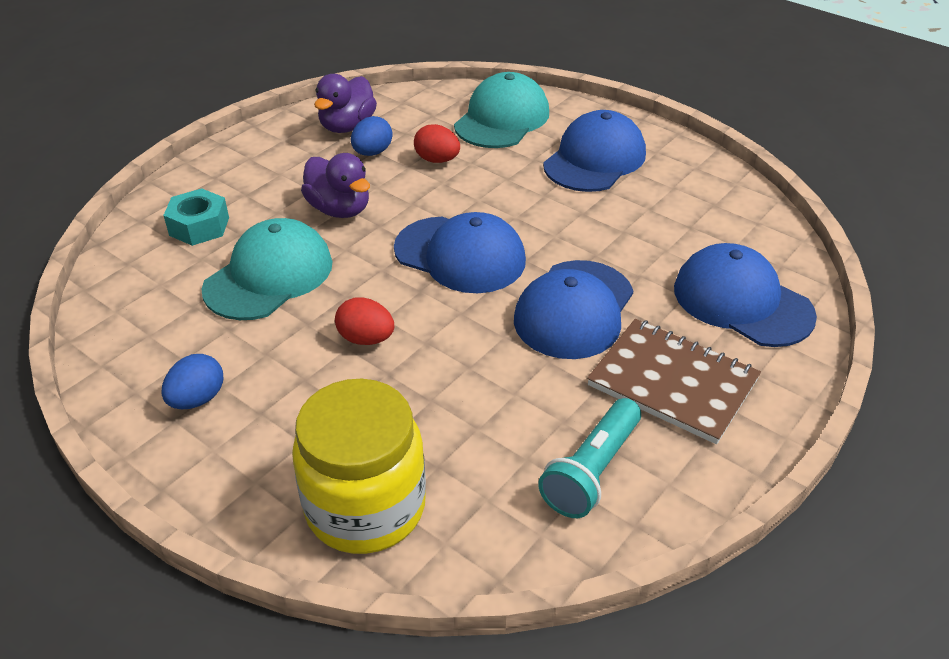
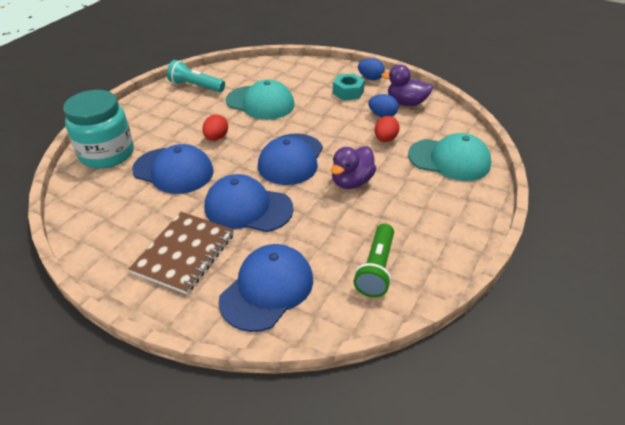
camera: 80 degrees right, 0 degrees up
(197, 399) = (175, 101): blue egg -> blue egg (370, 78)
(199, 226) = (295, 77): turquoise nut -> turquoise nut (348, 92)
(339, 209) = (322, 113): purple duck -> purple duck (351, 182)
(365, 507) = (107, 154): yellow jar -> turquoise jar
(591, 471) = (118, 222): turquoise flashlight -> turquoise flashlight (196, 86)
(595, 159) = (418, 207): blue cap -> blue cap (173, 171)
(704, 209) = (376, 268): none -> green flashlight

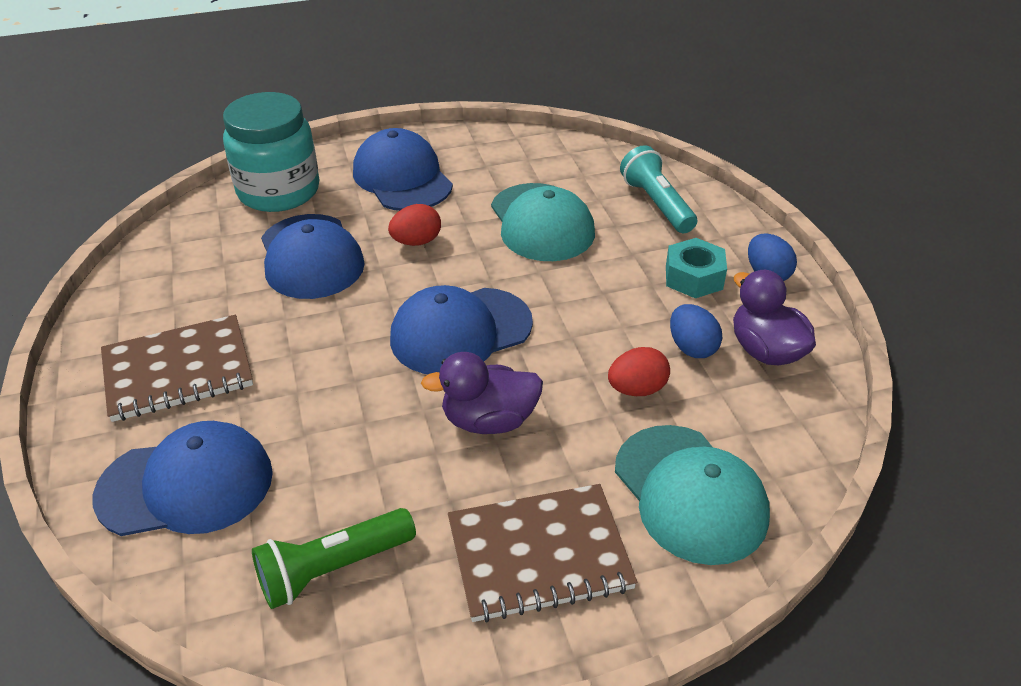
camera: 45 degrees right, 0 degrees up
(196, 86) = (495, 153): turquoise flashlight -> turquoise flashlight (657, 204)
(248, 208) = (316, 363): blue cap -> blue cap (402, 178)
(435, 210) = (539, 555): none -> brown notebook

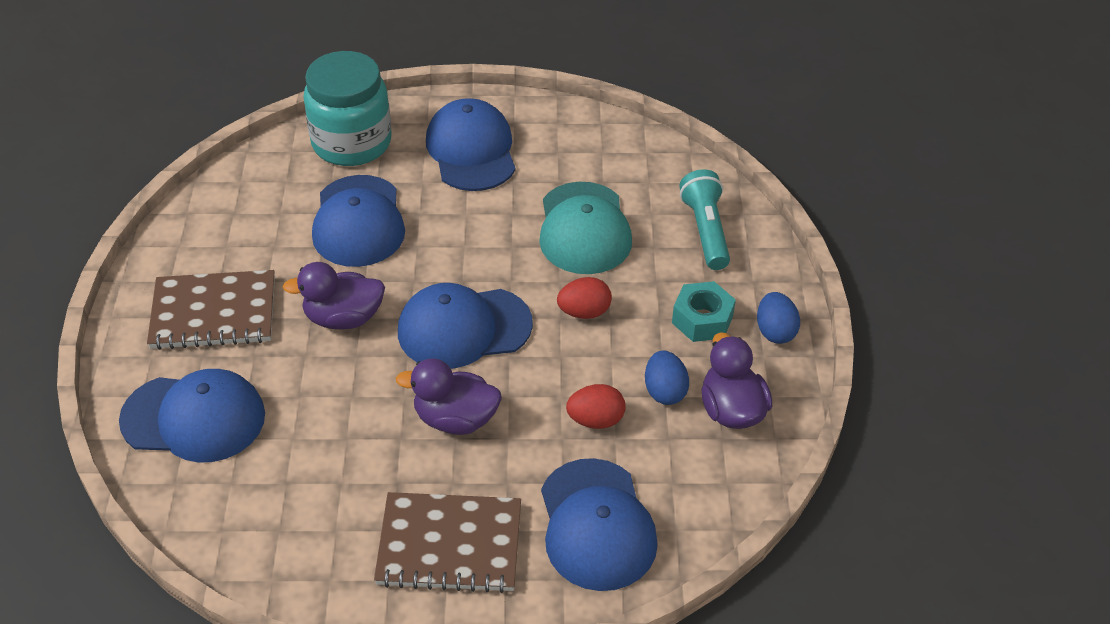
camera: 15 degrees right, 5 degrees up
(327, 347) = (343, 318): none -> purple duck
(333, 568) = (285, 515): green flashlight -> none
(416, 242) = (459, 225): red egg -> red egg (584, 312)
(690, 493) = (596, 525): turquoise cap -> blue cap

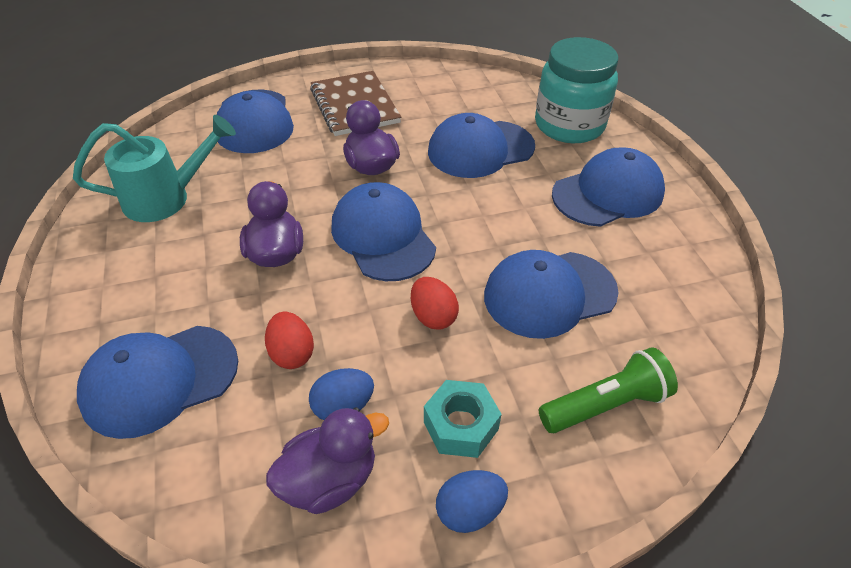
camera: 75 degrees right, 0 degrees up
(315, 518) = (166, 198): none -> turquoise watering can
(449, 545) = (138, 279): brown notebook -> none
(584, 229) = (549, 294): turquoise cap -> blue cap
(706, 231) = (606, 405): turquoise flashlight -> green flashlight

